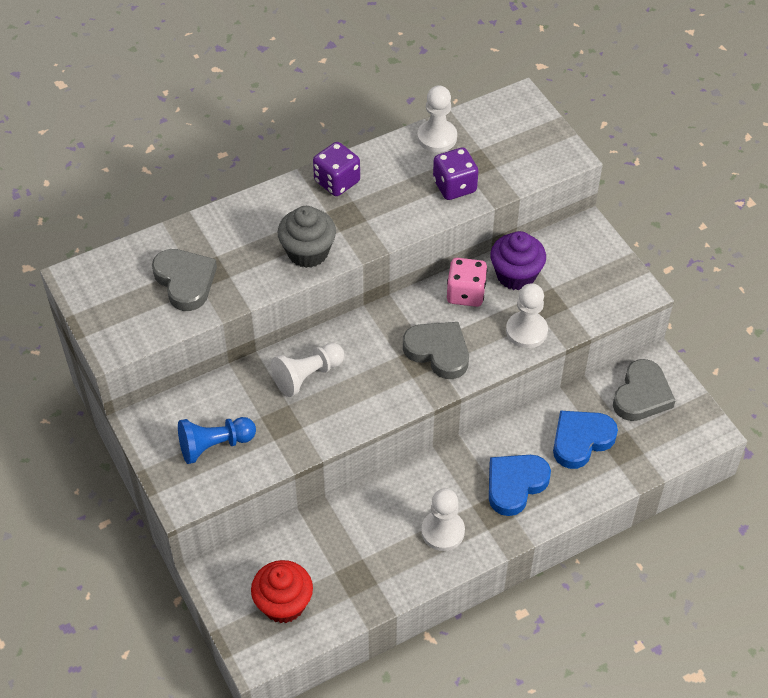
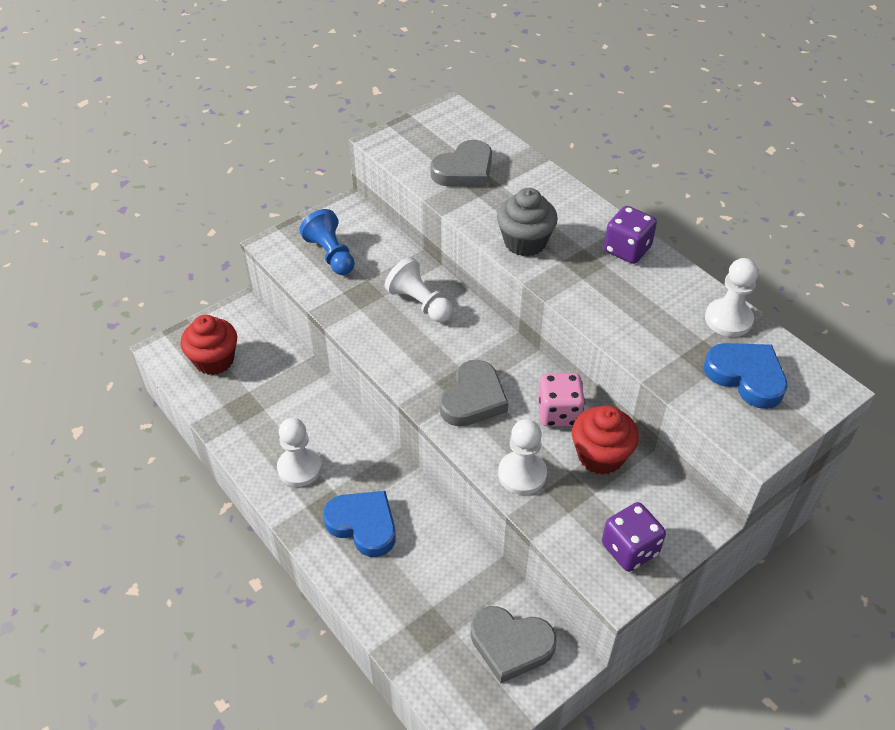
camera: 80 degrees right, 5 degrees down
(454, 186) = (660, 343): purple dice -> purple dice (630, 549)
(516, 275) = (600, 456): purple cupcake -> red cupcake
(581, 440) = (432, 583): blue heart -> blue heart (746, 376)

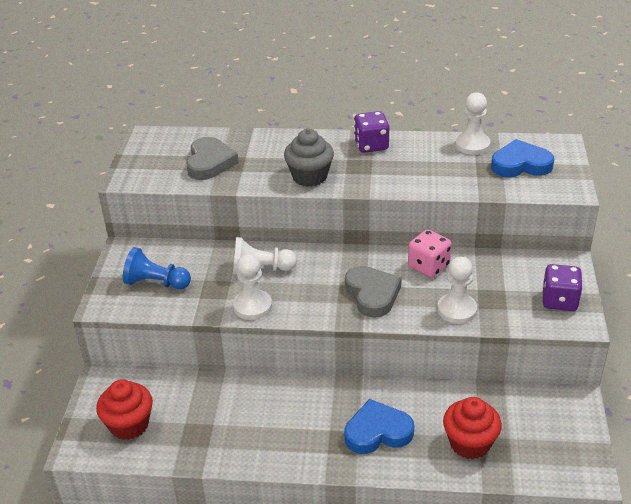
camera: 45 degrees left, 10 degrees down
(299, 468) = (290, 436): white pawn -> white pawn (252, 306)
(511, 645) = (544, 417): grey heart -> none
(600, 456) = (480, 270): red cupcake -> red cupcake (469, 443)

